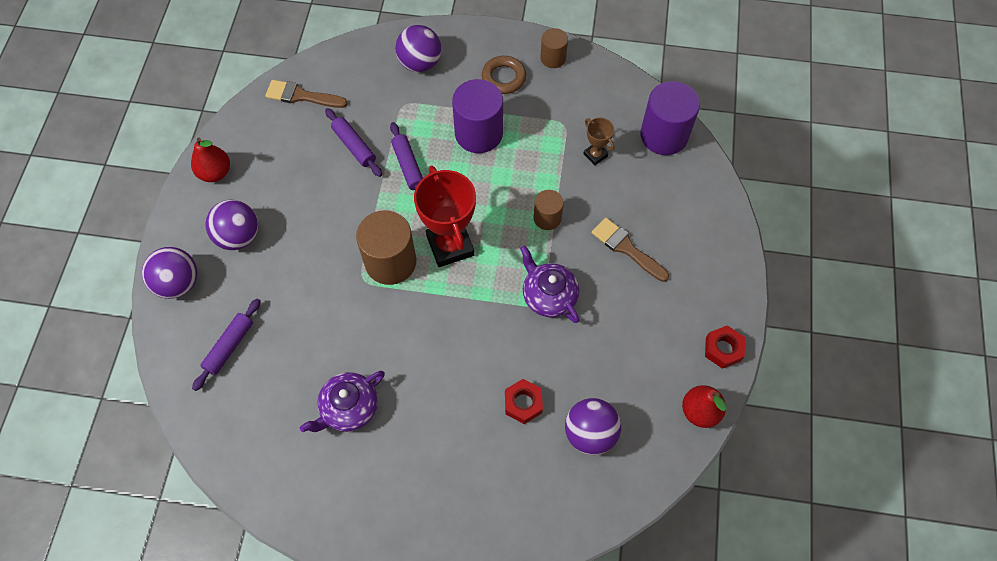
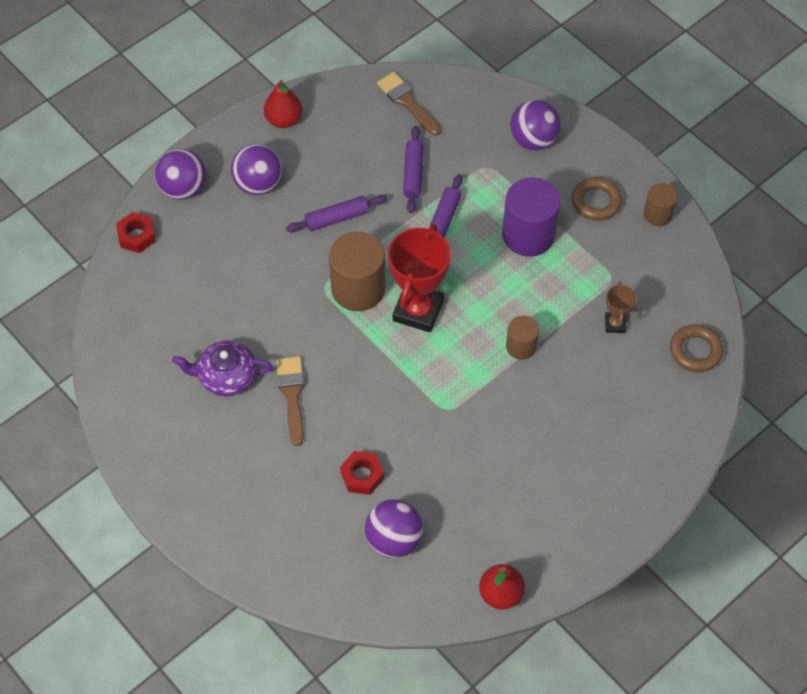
camera: 40 degrees right, 5 degrees down
(229, 347) = (179, 265): purple rolling pin -> purple rolling pin (337, 218)
(548, 295) = (462, 409): purple teapot -> none
(626, 248) = (566, 420): brown brush -> brown brush (292, 395)
(664, 135) = (695, 351): purple cylinder -> brown ring
(723, 349) = (570, 562): red nut -> red nut (137, 236)

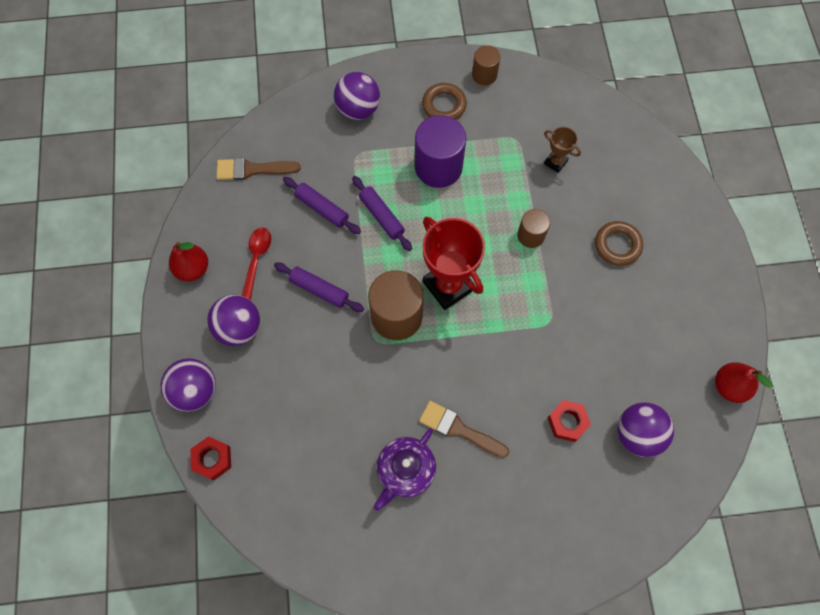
camera: 55 degrees left, 10 degrees up
(328, 157) = (256, 259): none -> red spoon
(337, 218) = (319, 290): purple rolling pin -> purple rolling pin turned 75 degrees counterclockwise
(695, 351) = (612, 128): brown ring -> brown ring (617, 245)

